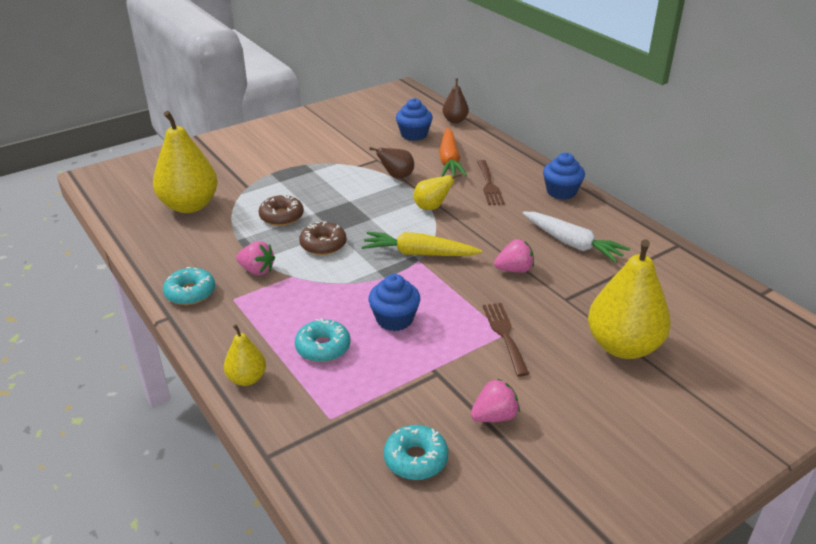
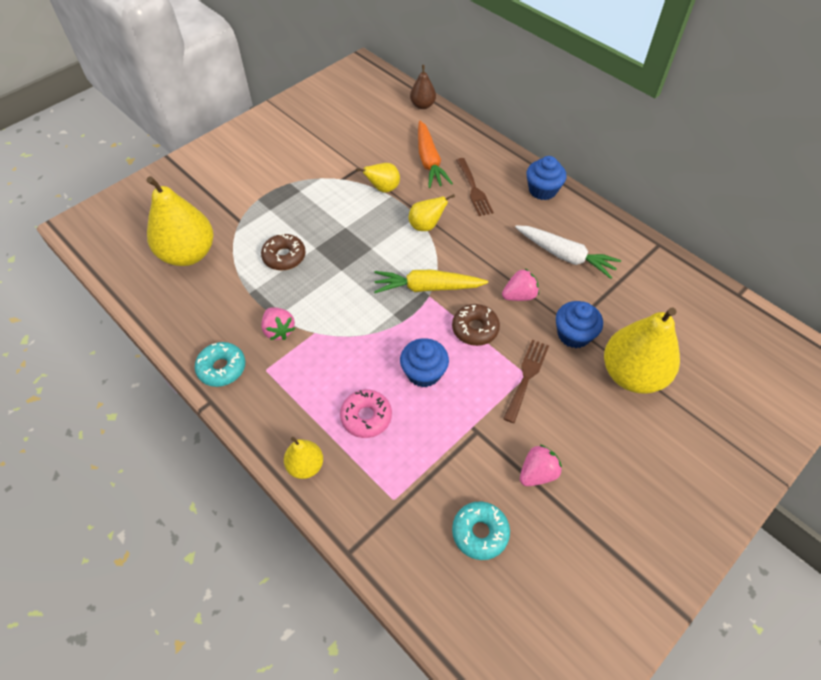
camera: 10 degrees left, 20 degrees up
(257, 270) = (279, 330): pink strawberry -> pink strawberry turned 45 degrees clockwise
(323, 244) = (334, 288): brown donut -> brown donut (475, 329)
(323, 347) = (366, 417): turquoise donut -> pink donut
(396, 176) = (383, 188): brown pear -> yellow pear
(414, 134) = (387, 129): blue cupcake -> blue cupcake (574, 334)
(504, 335) = (526, 376): brown fork -> brown fork turned 45 degrees clockwise

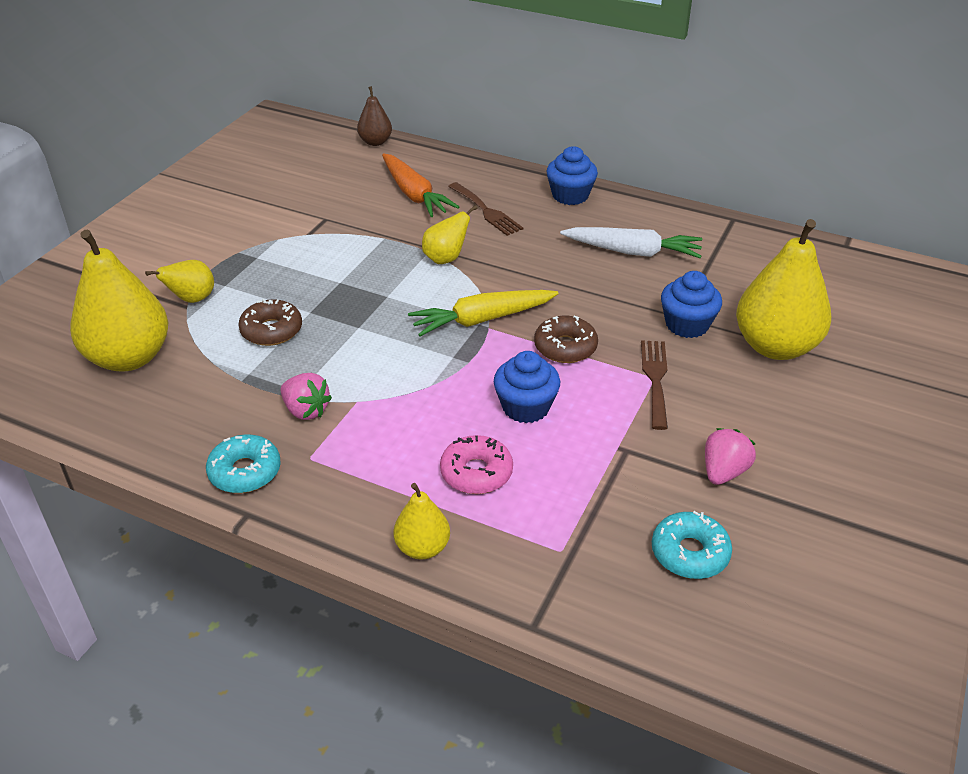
camera: 20 degrees left, 15 degrees down
(383, 188) = (369, 233): yellow pear -> yellow pear (192, 299)
(519, 295) = (601, 302): pink strawberry -> none

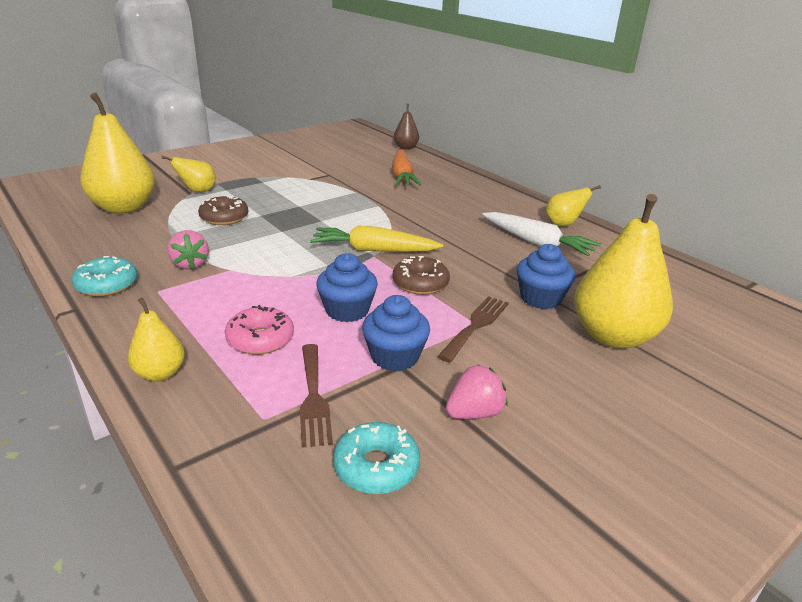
camera: 25 degrees right, 10 degrees down
(446, 258) = (386, 212): yellow pear -> yellow pear (563, 224)
(486, 211) = (444, 195): brown fork -> brown fork (313, 398)
(570, 195) = (517, 201): blue cupcake -> blue cupcake (395, 356)

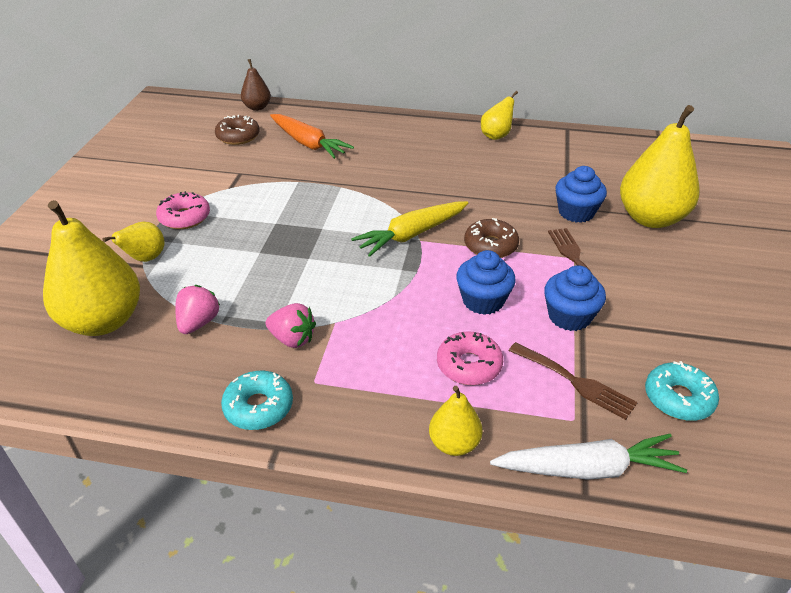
camera: 40 degrees left, 10 degrees up
(224, 218) = (231, 274): brown donut -> brown donut (238, 136)
(255, 182) = (184, 217): none -> pink donut
(474, 413) = (667, 324): pink strawberry -> pink strawberry (198, 323)
(537, 242) = (505, 163): white carrot -> white carrot (587, 468)

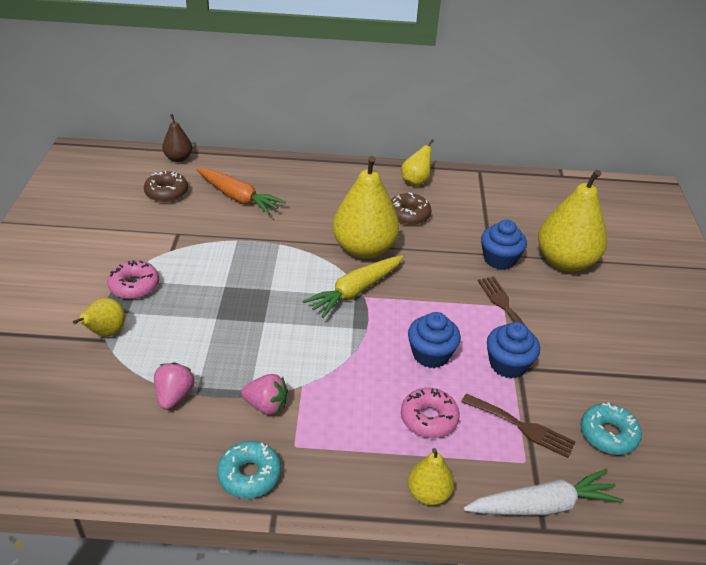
camera: 10 degrees left, 0 degrees up
(103, 321) = (81, 401): yellow pear -> yellow pear (364, 249)
(490, 246) = (429, 298): brown donut -> brown donut (408, 215)

